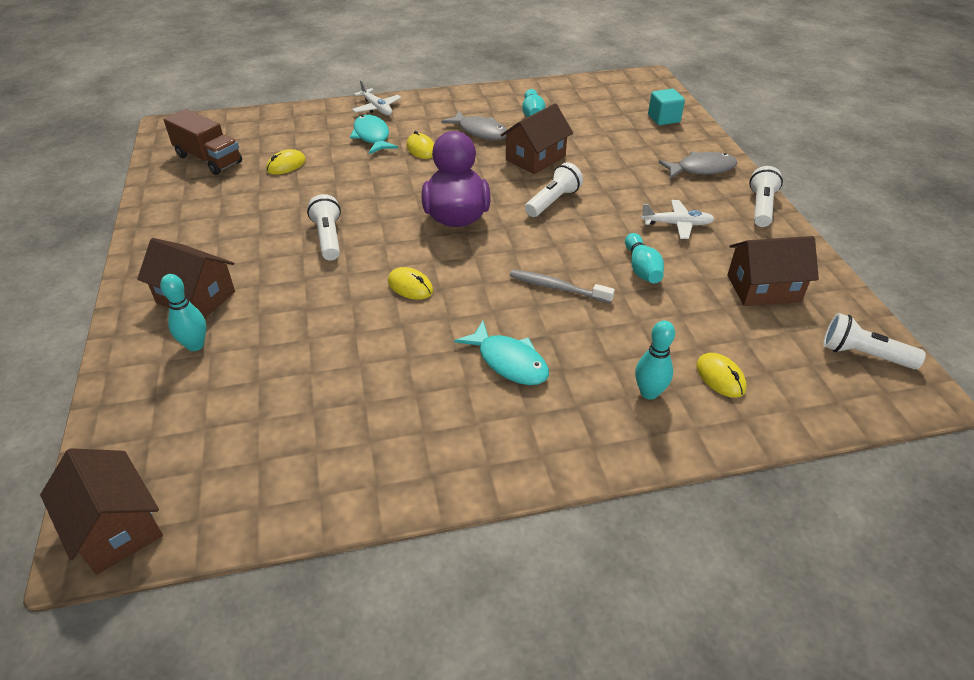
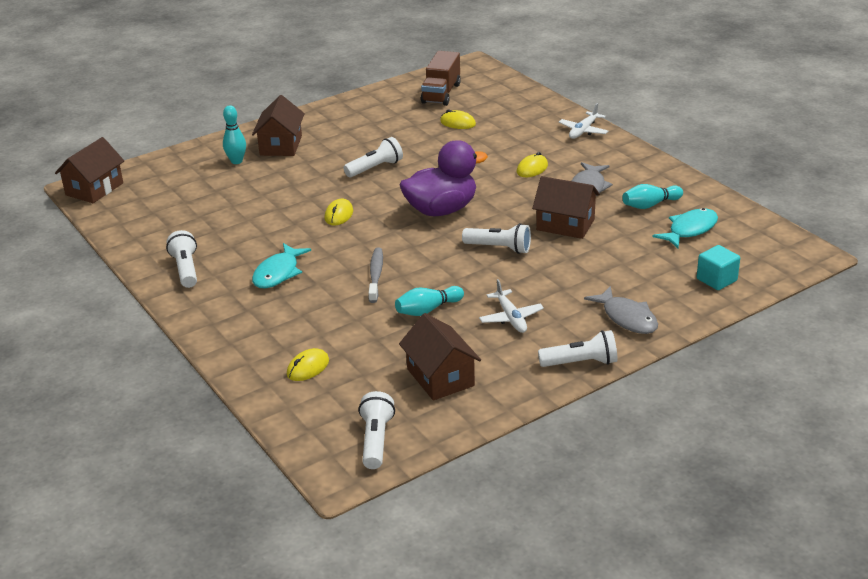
camera: 70 degrees right, 10 degrees down
(372, 136) = (533, 143): turquoise fish -> turquoise fish (690, 230)
(446, 449) = (186, 269): none -> white flashlight
(649, 392) = (274, 337): turquoise bowling pin -> none

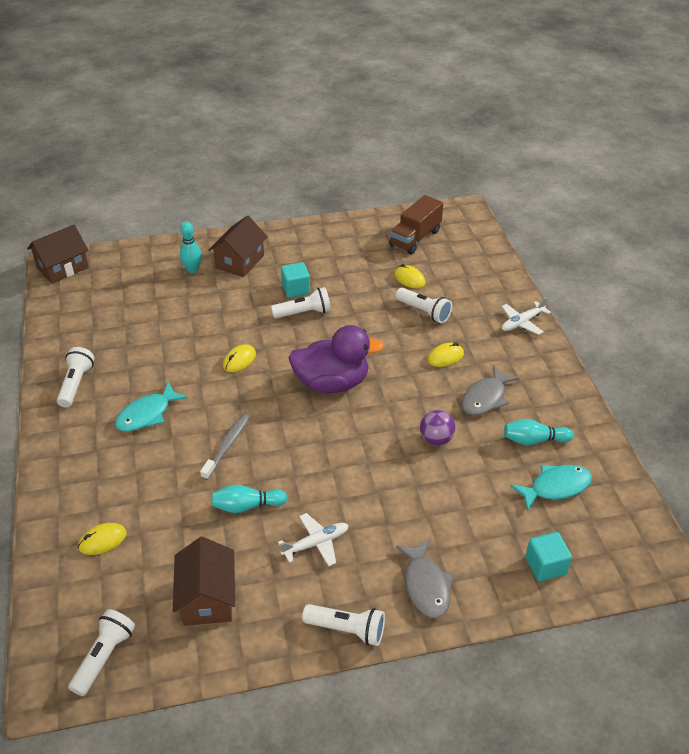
camera: 20 degrees right, 10 degrees up
(353, 153) = (296, 289): none -> turquoise cube
(499, 248) = (356, 449): white flashlight -> white flashlight (424, 312)
(510, 317) = (315, 544): white plane -> white plane turned 120 degrees counterclockwise
(565, 224) = (436, 439): brown house -> purple ball

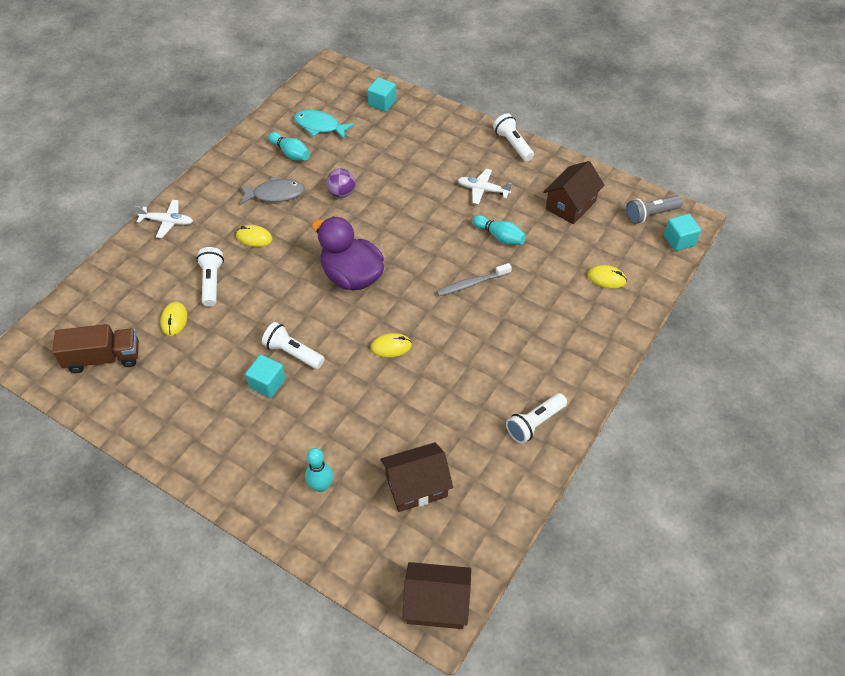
camera: 135 degrees left, 10 degrees up
(48, 646) = (679, 240): none -> turquoise cube
(104, 657) = (651, 215): white flashlight -> grey flashlight
(147, 414) = (503, 350): turquoise fish -> none
(240, 262) = (271, 459): brown house -> brown house (416, 486)
(426, 585) = (451, 134): grey fish -> none

